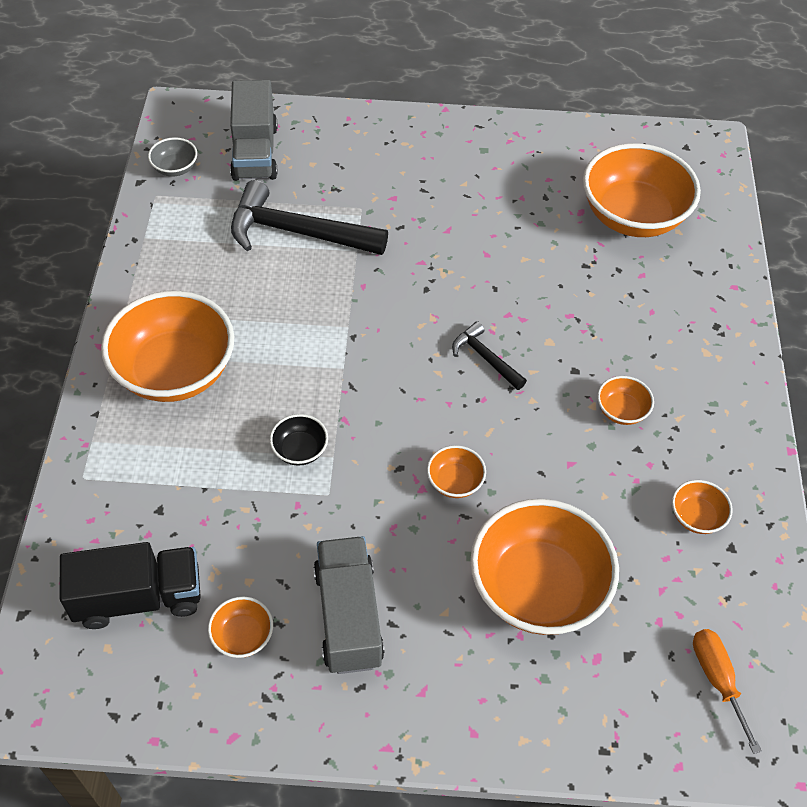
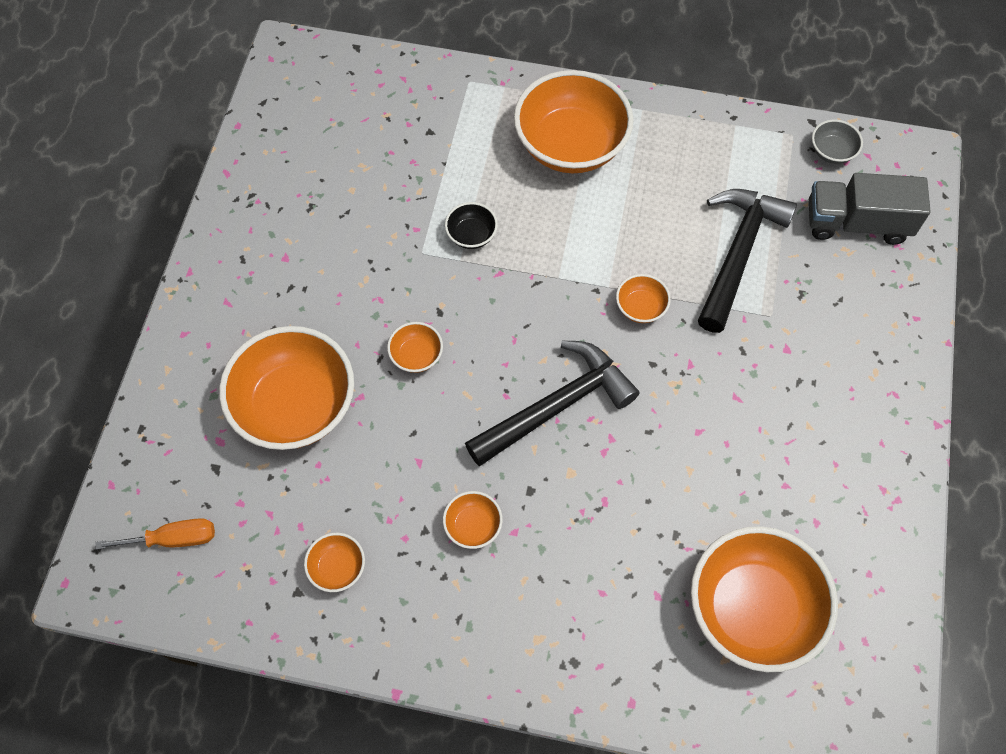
camera: 100 degrees right, 10 degrees up
(138, 598) = (353, 117): black truck -> none
(242, 636) = (305, 183): orange bowl -> orange bowl (640, 307)
(348, 616) = (304, 257): grey truck -> none
(485, 358) = (556, 406): black hammer -> black hammer, size x1.97

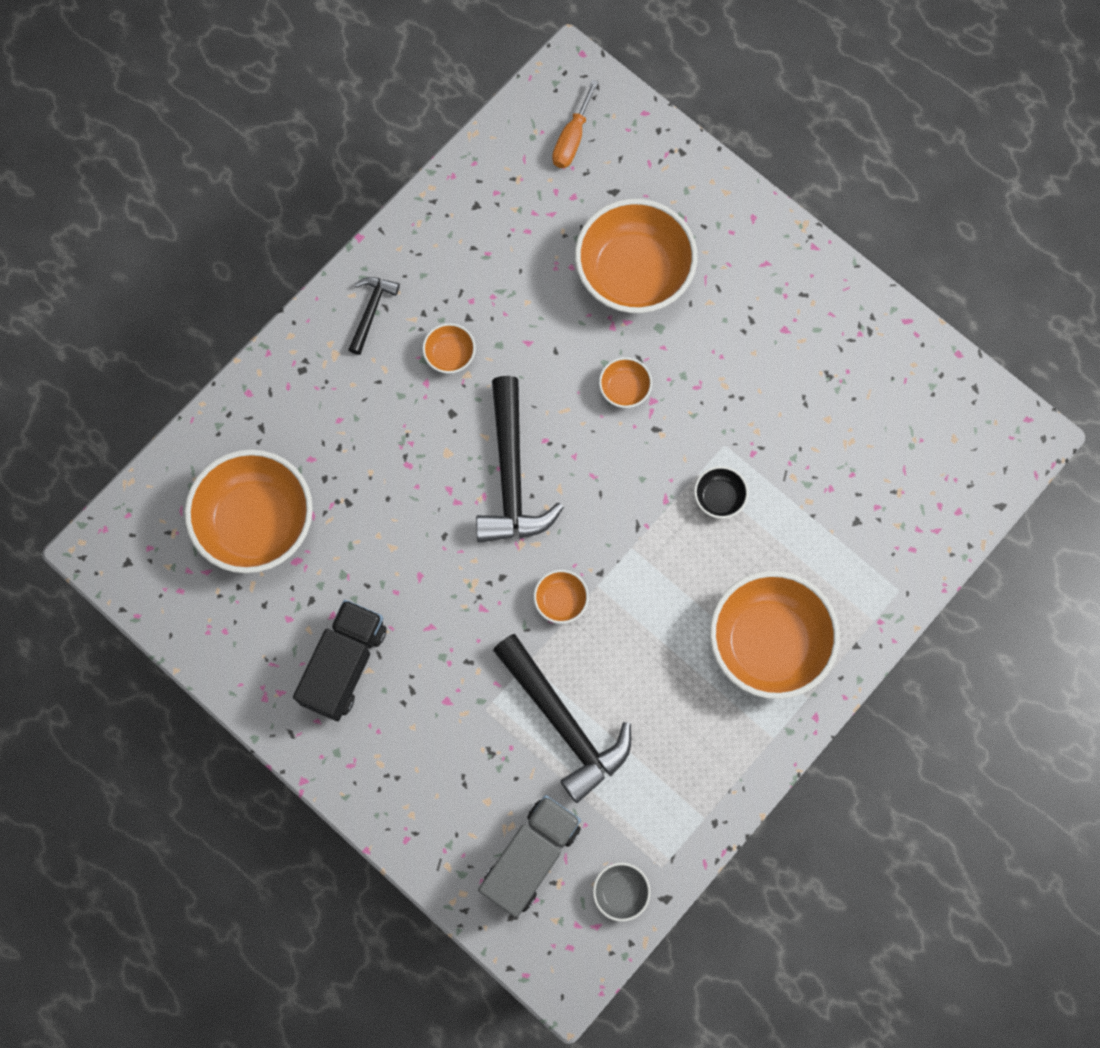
camera: 120 degrees right, 10 degrees up
(337, 567) = (478, 242): orange bowl -> none
(471, 630) = (371, 311): none -> black hammer
(819, 449) = (344, 665): none -> black truck

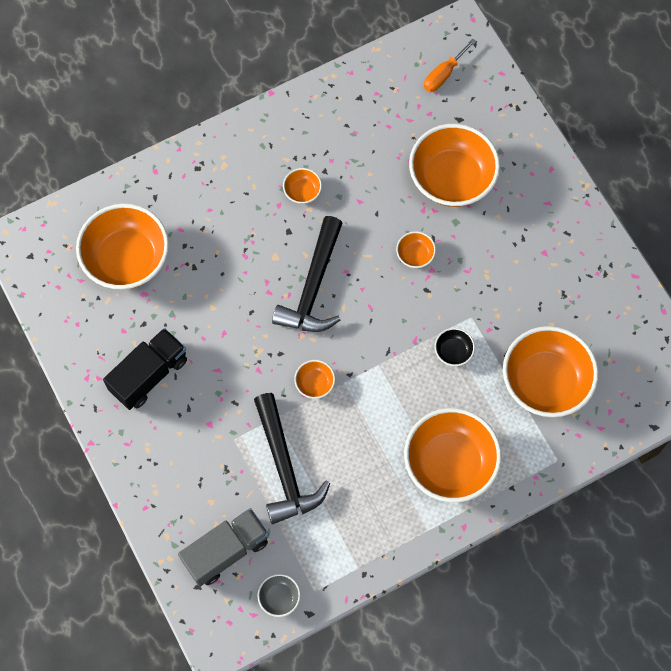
camera: 20 degrees right, 5 degrees down
(371, 311) = (259, 144): black hammer -> none
(847, 496) = (545, 382): none -> orange bowl

